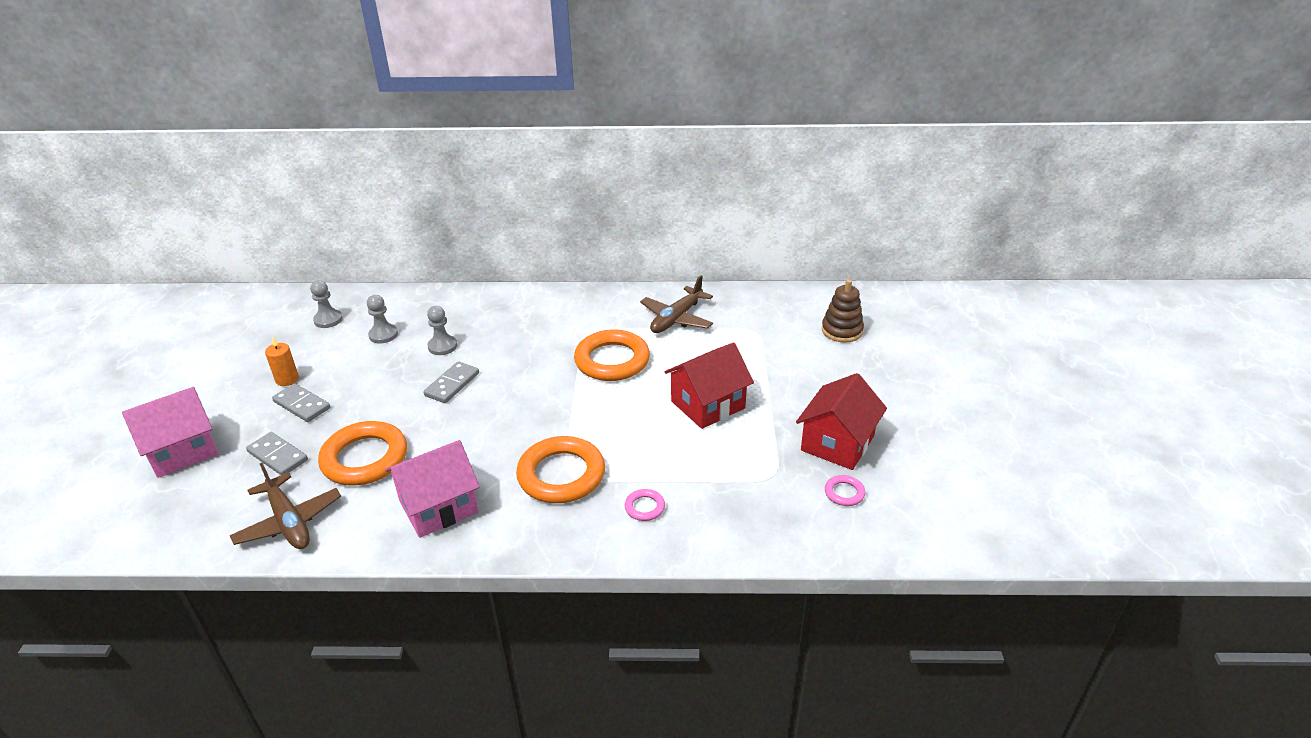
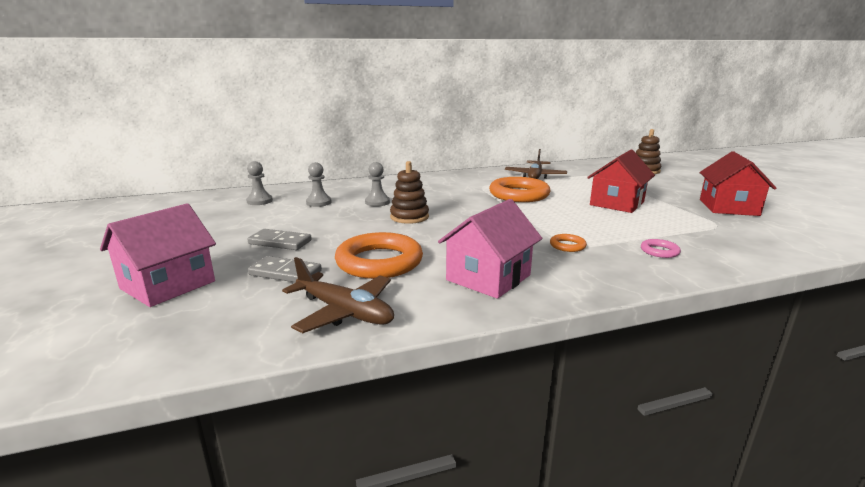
camera: 20 degrees left, 15 degrees down
(287, 379) = (250, 231): orange candle -> none
(452, 384) = (409, 217): grey domino -> brown stacking toy
(561, 475) = (567, 246): orange ring -> orange ring, size x0.44
(844, 493) = (776, 225): pink ring -> none

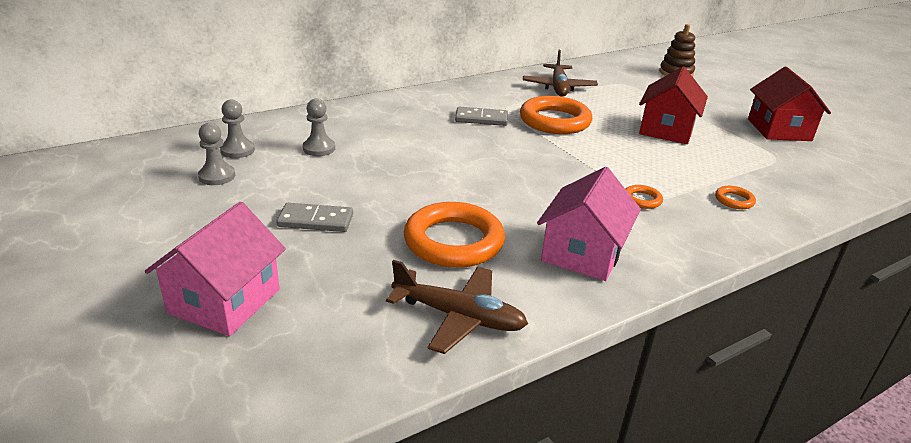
camera: 15 degrees left, 10 degrees up
(285, 273) = (356, 268): grey domino -> grey domino (481, 119)
(377, 202) = (393, 144): grey pawn -> grey pawn (217, 176)
(409, 217) = (447, 167): brown stacking toy -> none
(659, 251) = (734, 200): pink ring -> orange ring

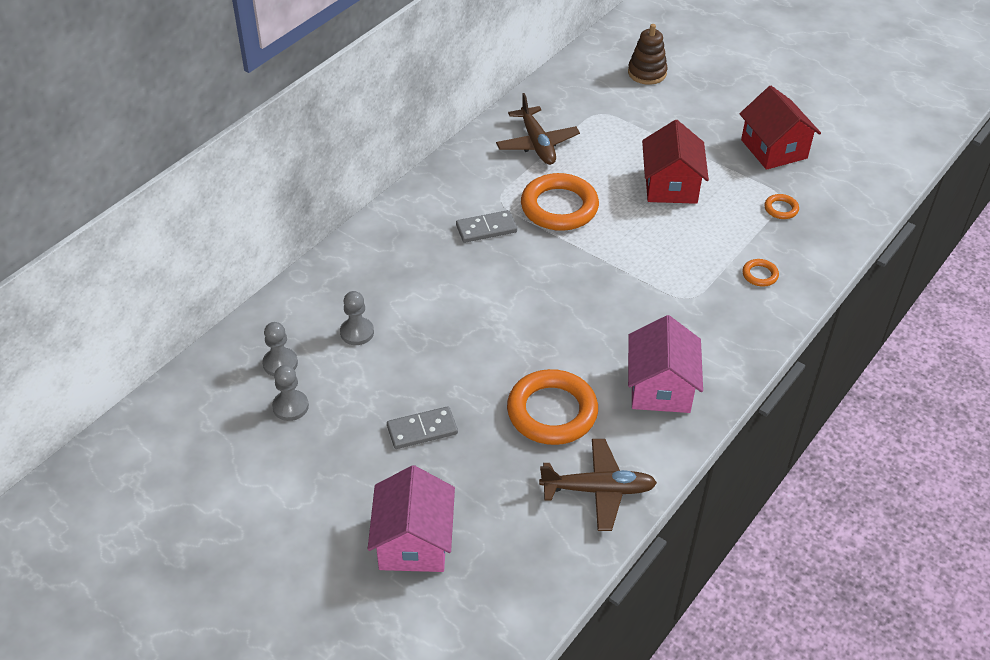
camera: 20 degrees left, 15 degrees up
(642, 200) = (683, 302): orange ring -> orange ring (781, 209)

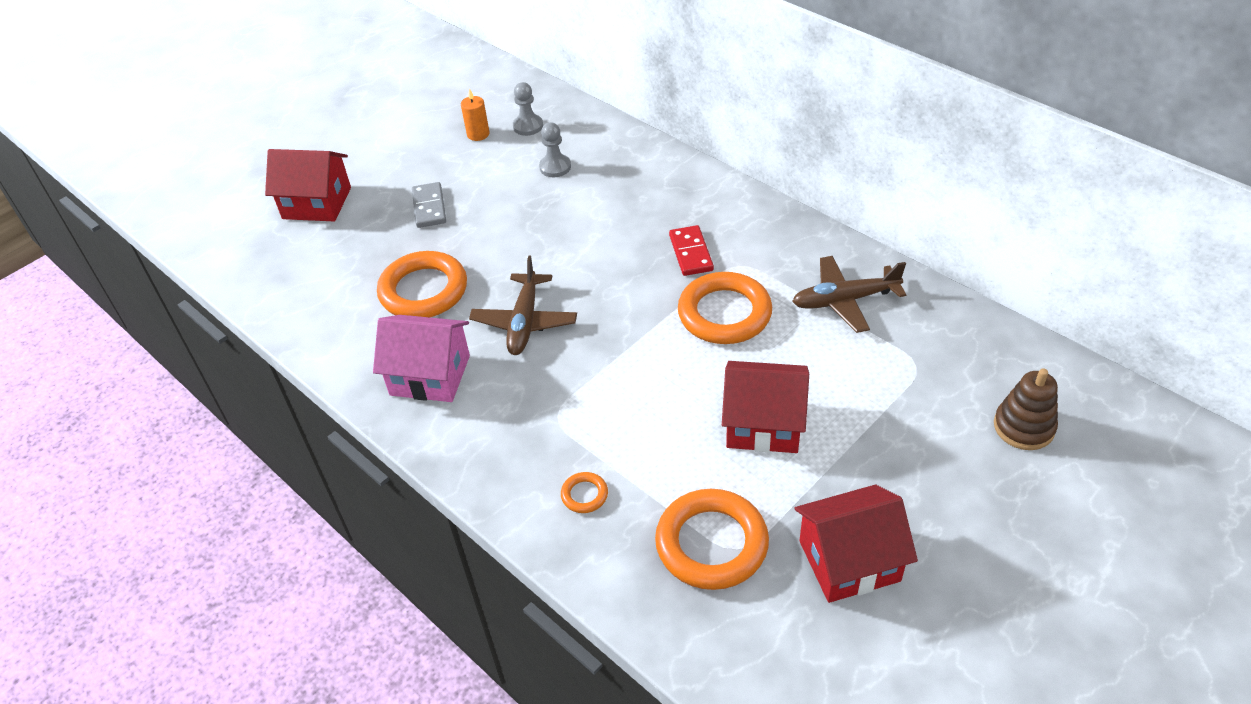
camera: 100 degrees right, 0 degrees up
(290, 406) = (478, 134): grey pawn -> orange candle
(413, 542) = (317, 203): pink house -> red house
(486, 229) = (691, 253): grey domino -> red domino
(599, 490) = (322, 317): brown plane -> brown plane (524, 322)
(781, 209) = (711, 543): orange ring -> orange ring, size x2.26

